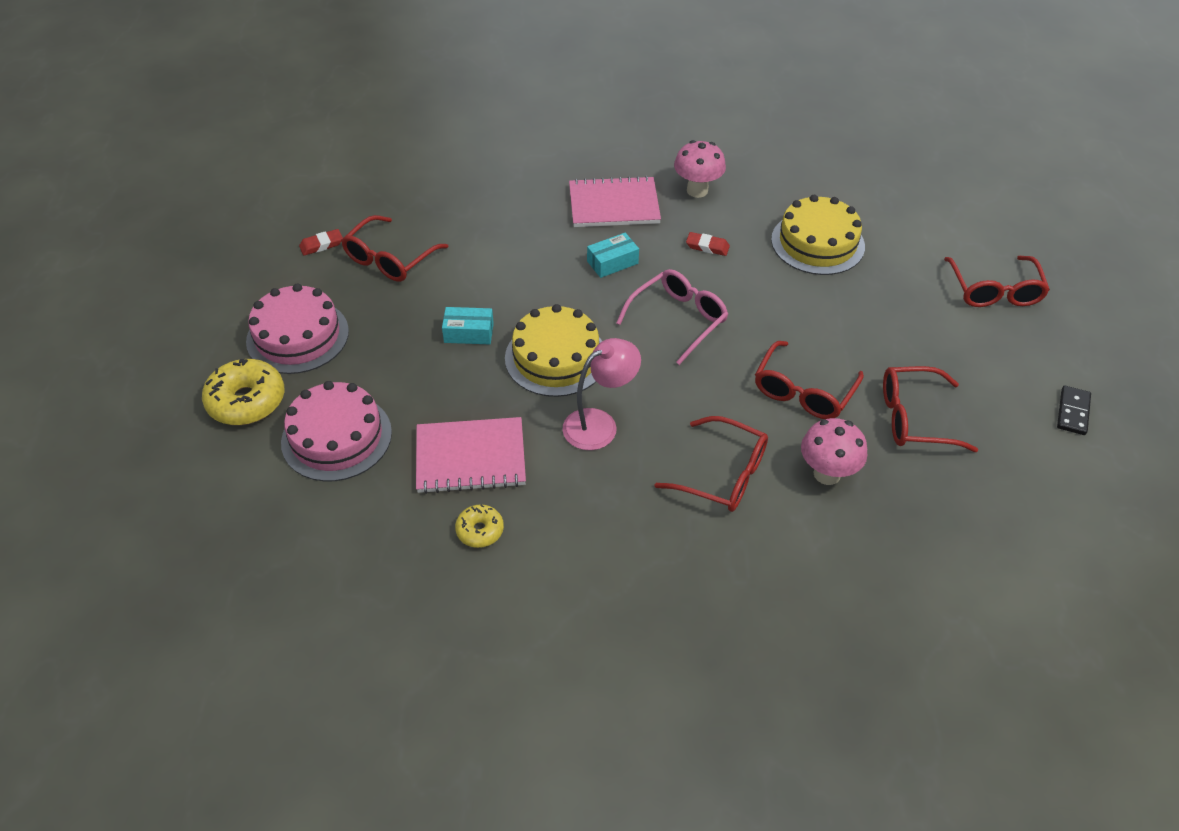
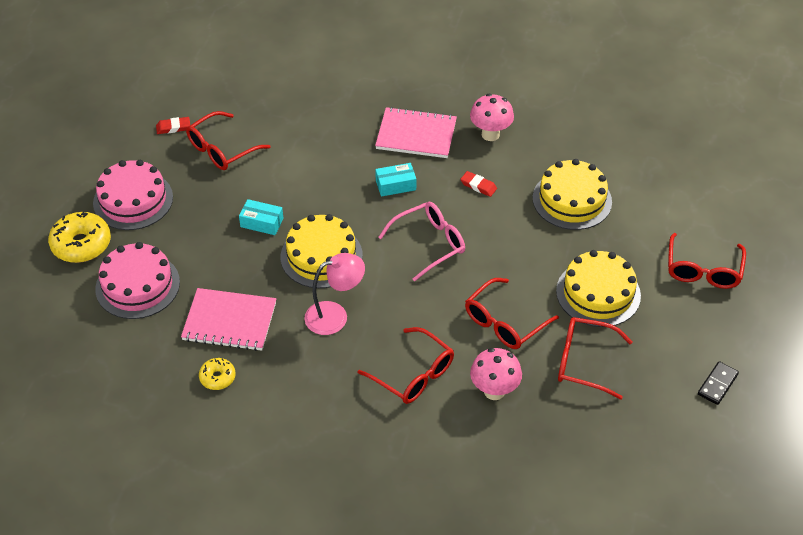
camera: 15 degrees right, 0 degrees up
(893, 337) = (598, 293): none -> yellow cake

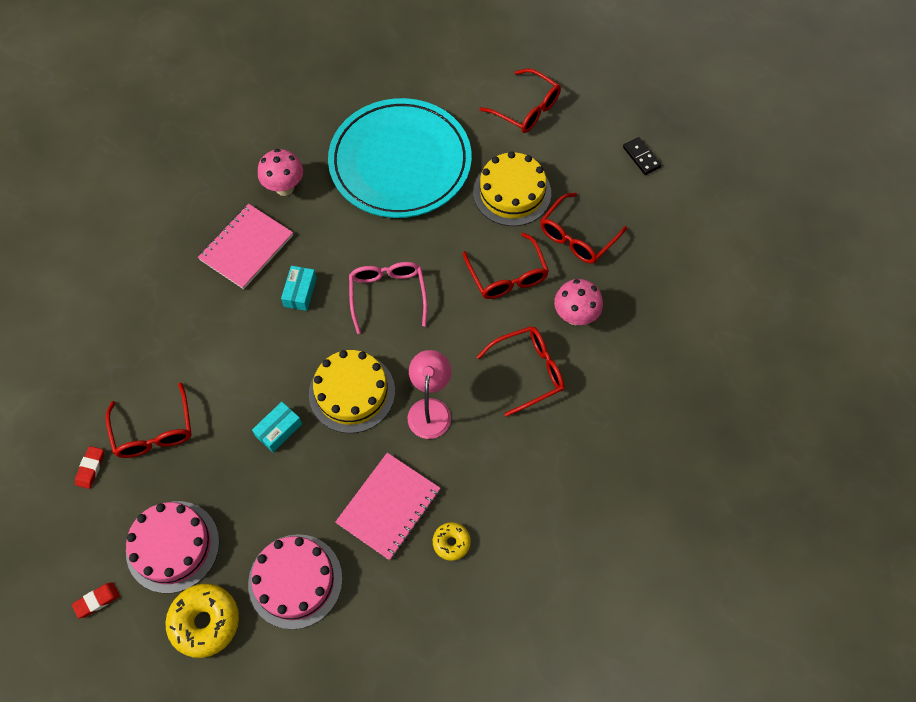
camera: 65 degrees left, 15 degrees up
(478, 186) = (341, 225): red eraser -> red eraser (97, 601)
(572, 200) = (400, 162): yellow cake -> turquoise plate

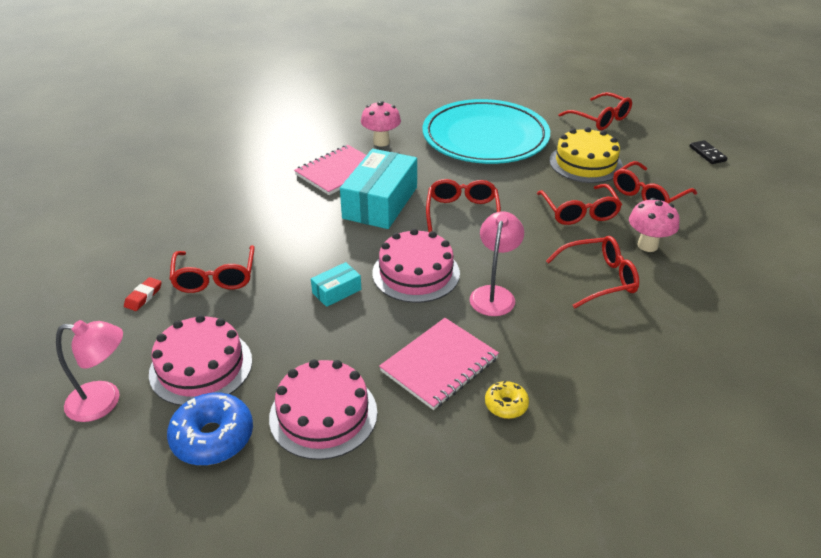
camera: 10 degrees right, 25 degrees down
(97, 601) = (104, 401): red eraser -> pink lamp
(205, 622) = (213, 437): yellow donut -> blue donut
(300, 292) = (380, 202): turquoise box -> turquoise box, size x2.17
(352, 392) = (416, 273): yellow cake -> pink cake
(388, 295) = (462, 212): pink glasses -> red glasses

